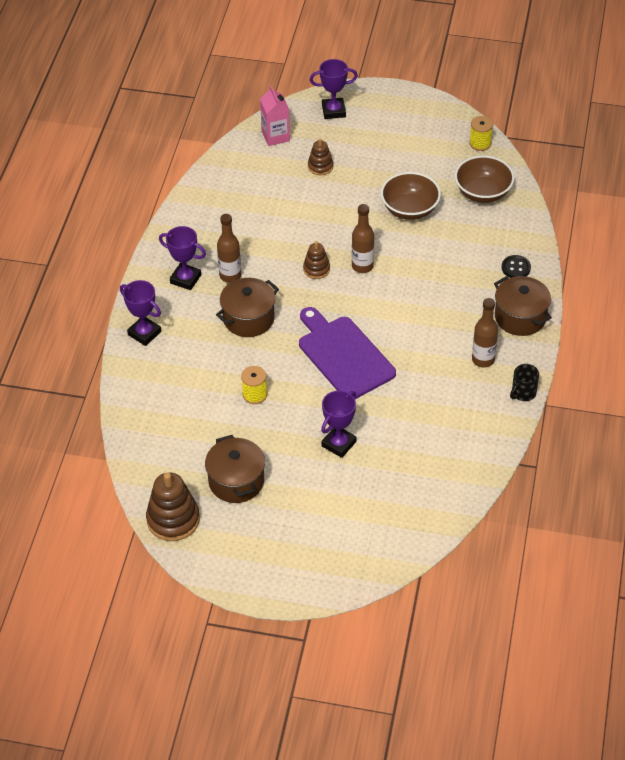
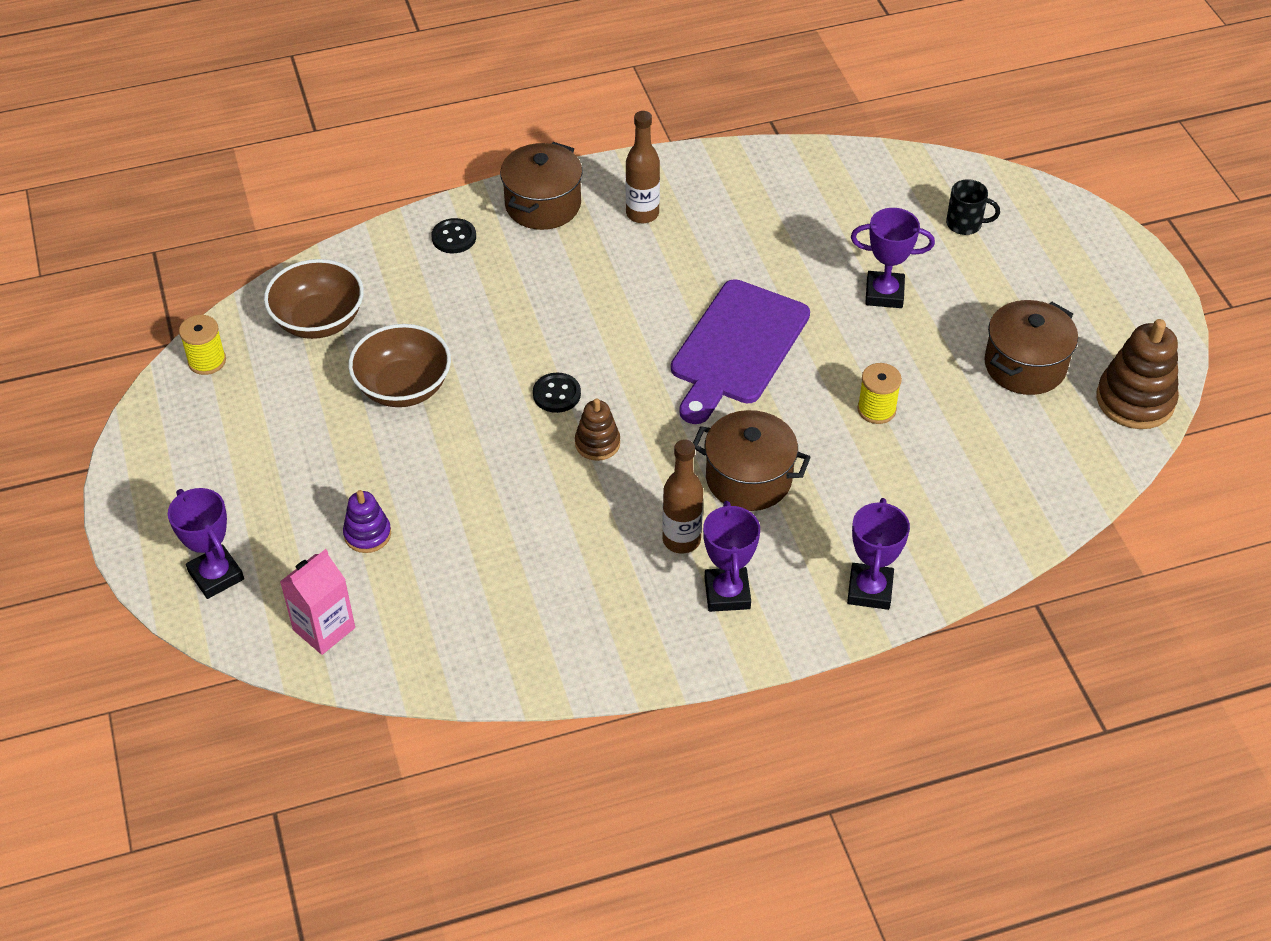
camera: 120 degrees left, 0 degrees up
(320, 166) = (367, 534): brown stacking toy -> purple stacking toy
(362, 266) = (556, 394): brown bottle -> black button
(523, 393) = (670, 162): black mug -> black mug (965, 224)

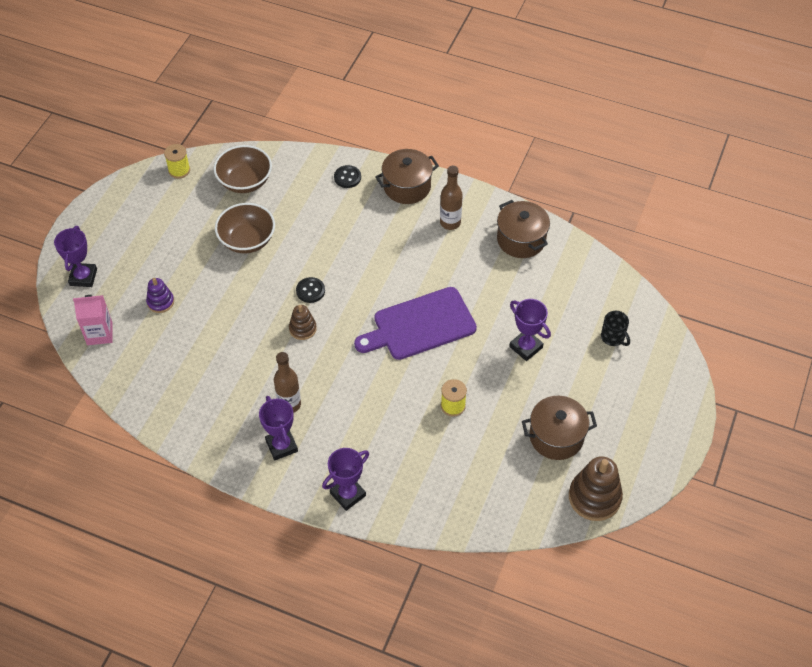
camera: 40 degrees right, 5 degrees up
(727, 593) = (281, 446): purple trophy -> purple trophy turned 60 degrees counterclockwise
(748, 478) = (352, 396): brown pot -> brown pot (521, 240)

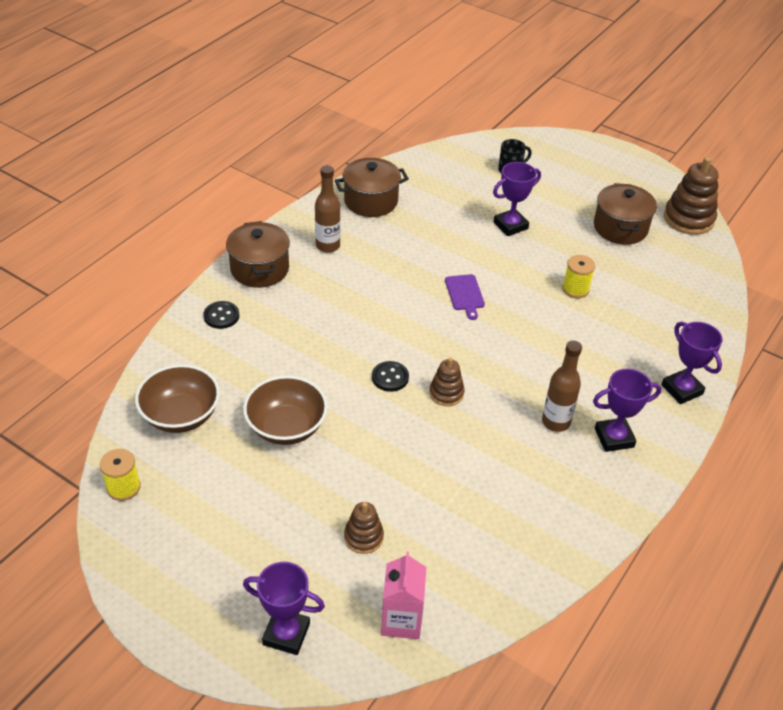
camera: 80 degrees left, 10 degrees down
(160, 302) = (363, 537): purple stacking toy -> brown stacking toy
(420, 325) = (465, 294): purple cutting board -> purple cutting board, size x0.45

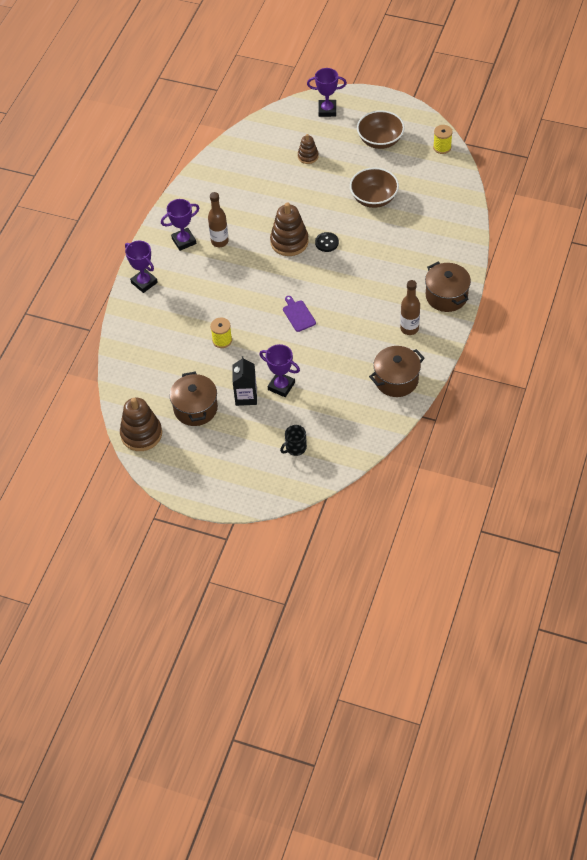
camera: 170 degrees right, 10 degrees up
(181, 416) = (436, 189): brown bowl -> brown bowl (380, 140)
(221, 316) = (451, 255): black button -> none
(401, 620) = (276, 128): pink carton -> none
(446, 393) = (289, 242): brown stacking toy -> brown stacking toy, size x1.75
(510, 225) = (281, 386): purple trophy -> purple trophy turned 75 degrees clockwise
(556, 225) = (246, 396): none -> black carton

